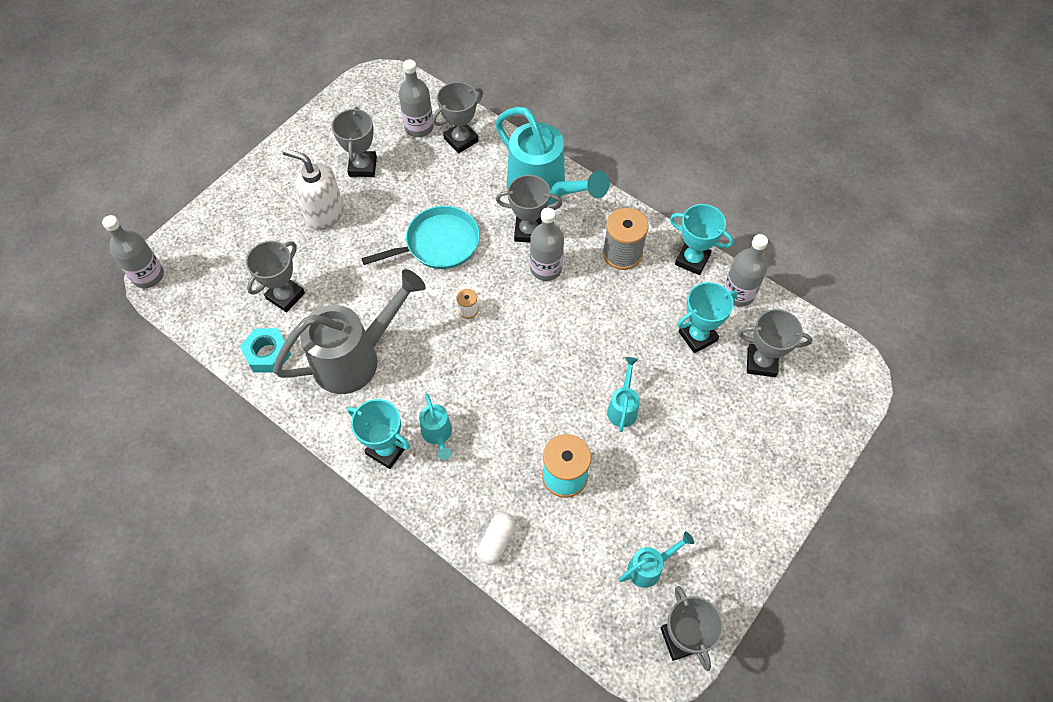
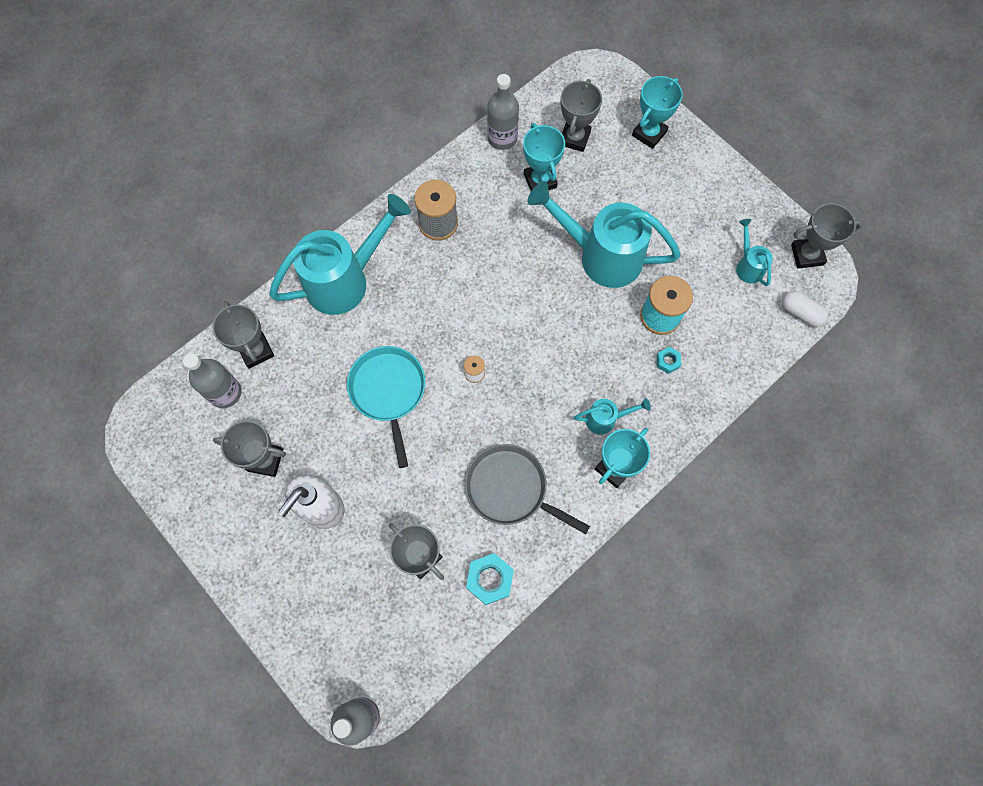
camera: 80 degrees left, 10 degrees up
(355, 358) = (510, 489): grey watering can -> grey pan
(497, 541) = (714, 382): white capsule -> white capsule (800, 313)
(512, 489) = (667, 361): none -> turquoise nut
(528, 231) = (393, 302): grey trophy -> none
(546, 268) = (441, 294): grey bottle -> none
(623, 407) = (601, 256): turquoise watering can -> turquoise watering can, size x2.19
(692, 260) = (458, 166): turquoise trophy -> turquoise trophy (649, 134)

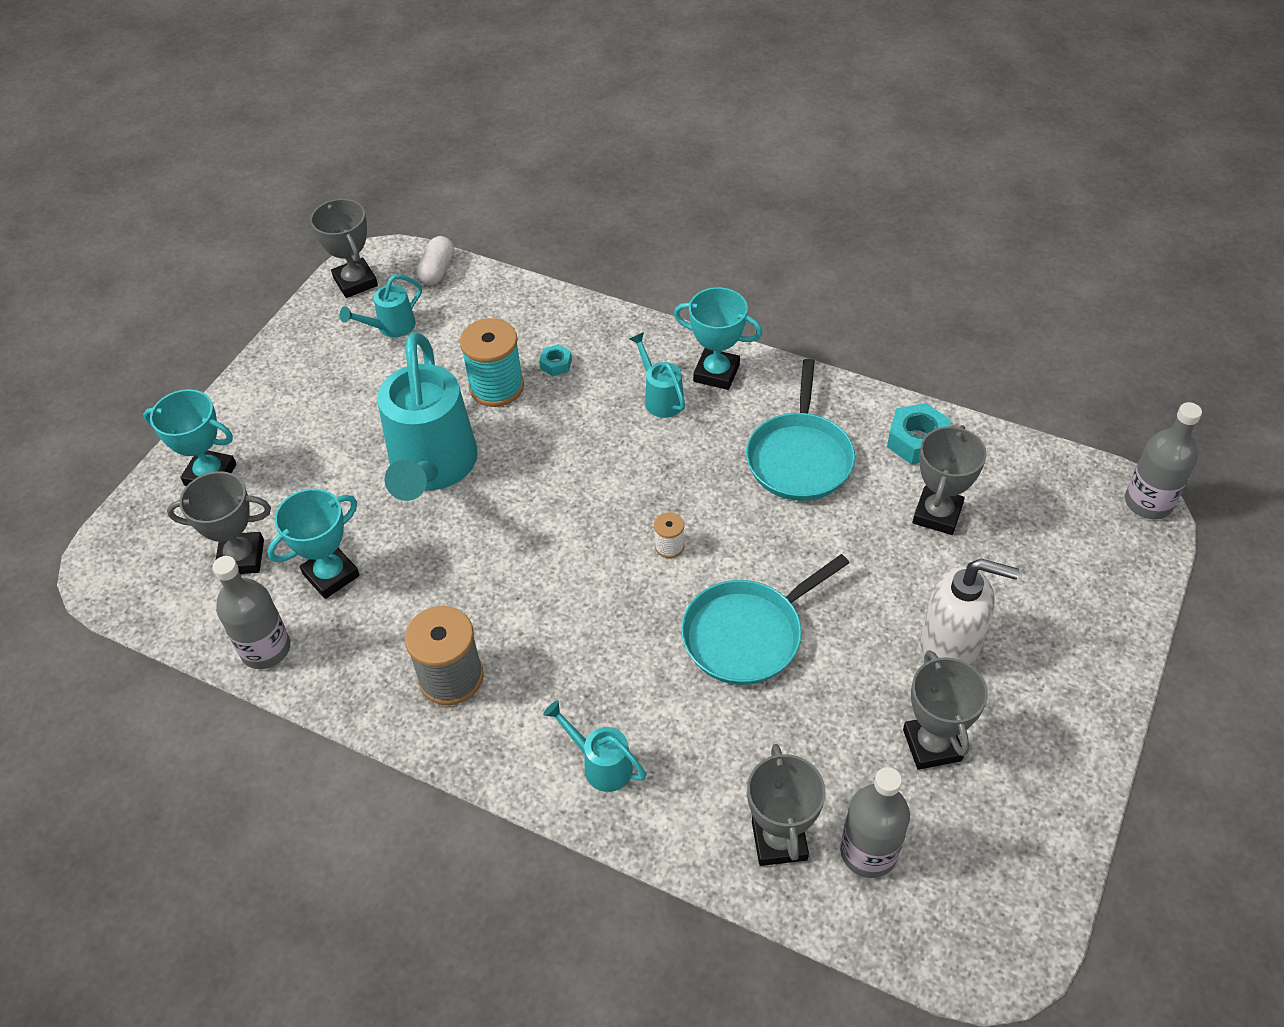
camera: 110 degrees left, 20 degrees down
(256, 351) = (779, 840): grey trophy -> grey trophy turned 45 degrees counterclockwise
(345, 280) = (601, 765): turquoise watering can -> turquoise watering can, size x0.46
(510, 489) = (799, 458): grey pan -> turquoise pan

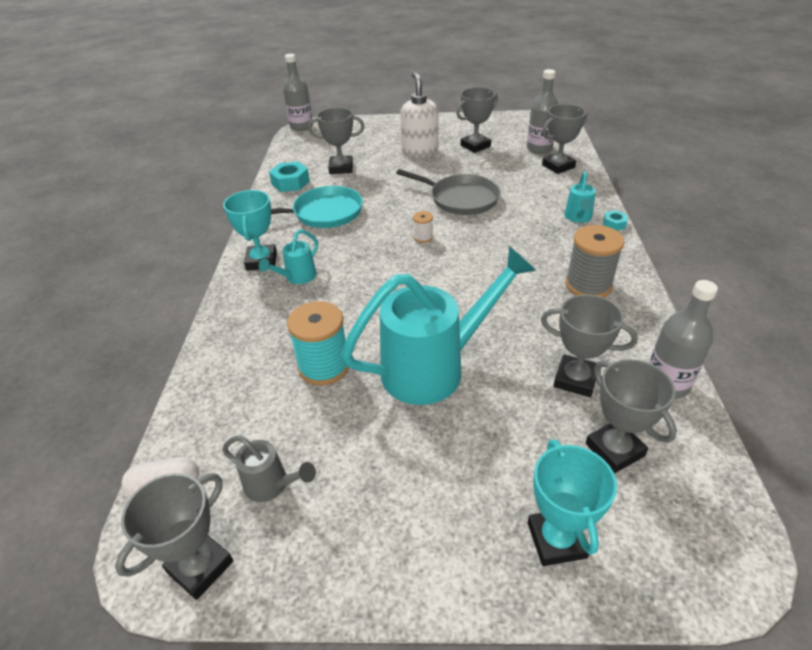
camera: 115 degrees left, 10 degrees down
(331, 575) = (575, 379): turquoise trophy -> grey trophy
(391, 327) = (272, 485): turquoise watering can -> grey watering can
(556, 364) = (282, 341): turquoise nut -> turquoise nut (614, 224)
(747, 634) = (461, 199): turquoise pan -> grey pan

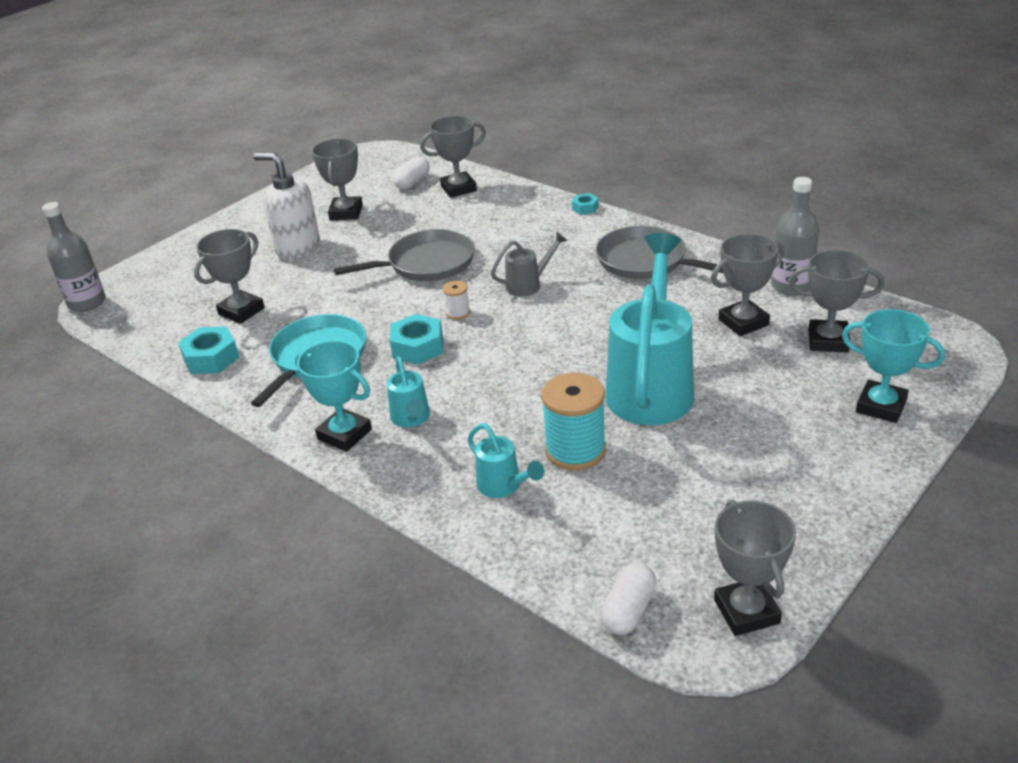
camera: 50 degrees left, 5 degrees down
(272, 485) = (694, 536): grey watering can -> grey watering can (528, 285)
(371, 242) = (418, 347): none -> turquoise nut
(539, 148) = (412, 182): grey bottle -> white capsule
(558, 166) = (458, 188): grey trophy -> grey trophy turned 60 degrees clockwise
(578, 217) = (551, 219): turquoise watering can -> turquoise watering can (503, 486)
(588, 285) = (645, 261): grey spool -> grey pan

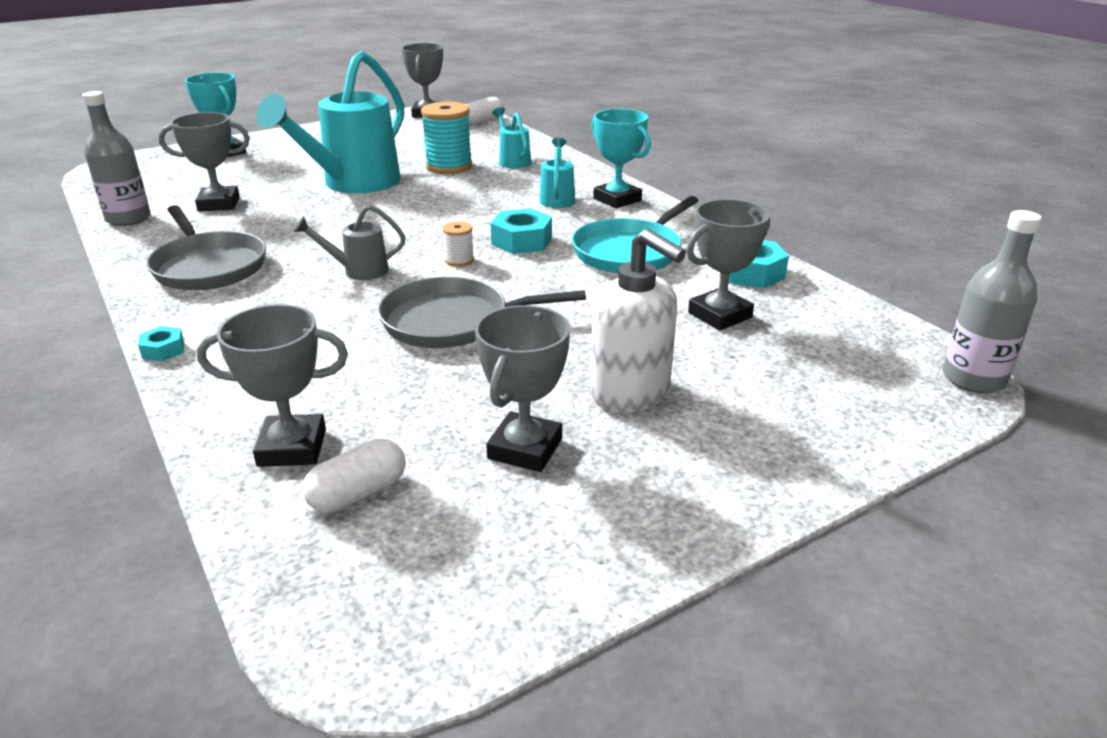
camera: 165 degrees left, 5 degrees down
(828, 341) = (184, 183): grey trophy -> none

